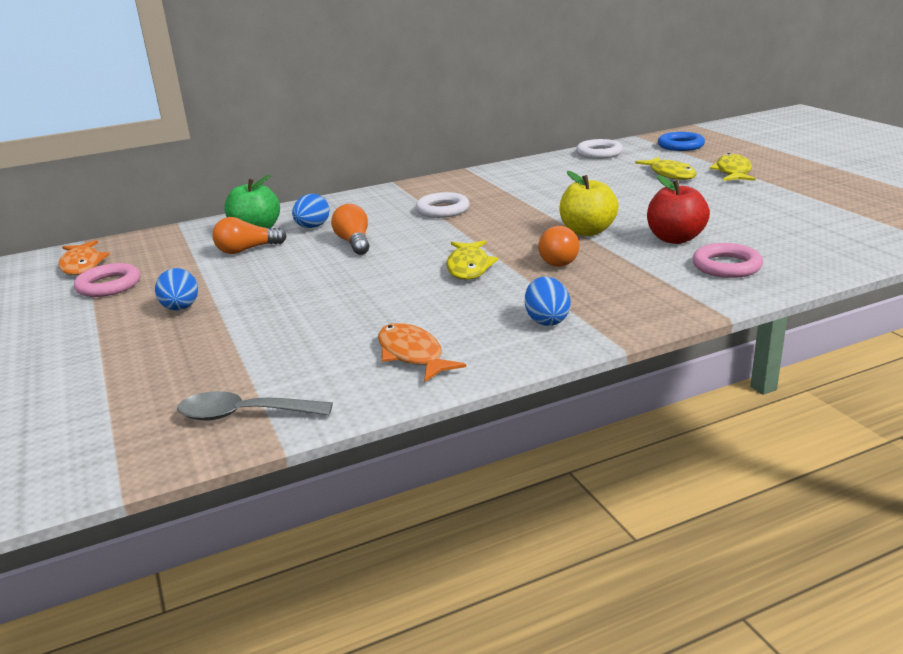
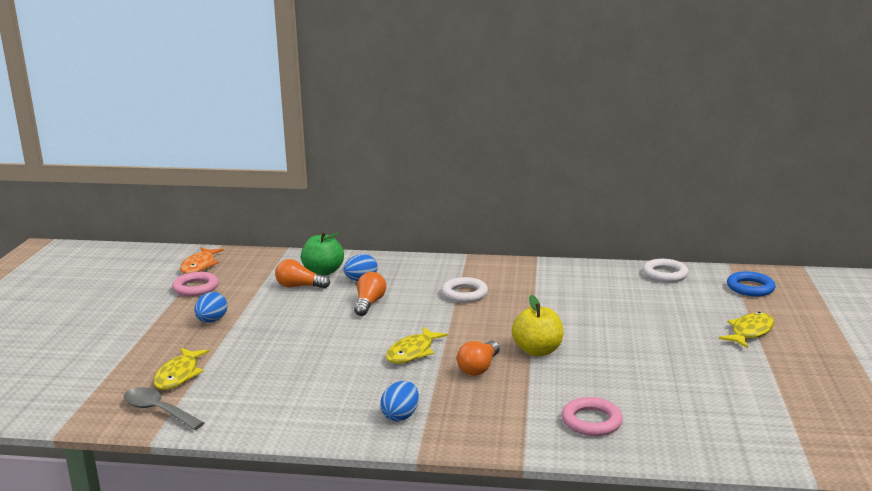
camera: 30 degrees right, 5 degrees down
(412, 354) = (289, 408): orange fish -> none
(670, 174) = (691, 316): yellow fish -> yellow fish (179, 375)
(675, 239) = (592, 382): red apple -> none

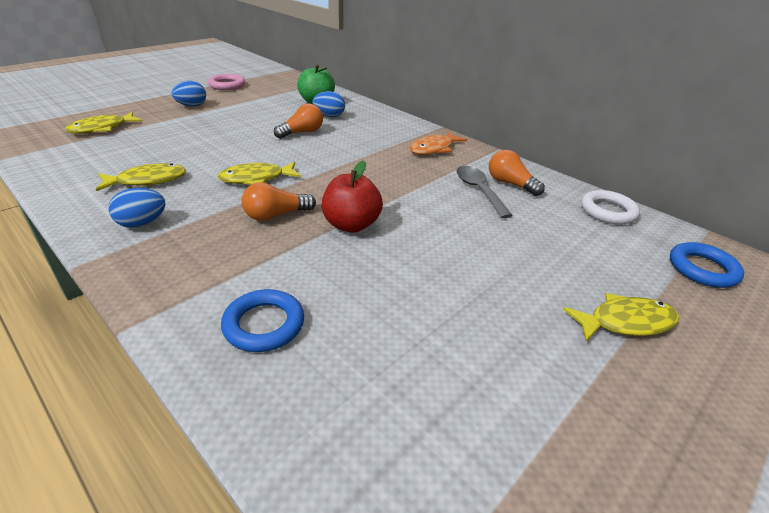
camera: 35 degrees right, 15 degrees up
(158, 410) = (42, 144): grey spoon -> grey spoon (479, 191)
(199, 266) = (256, 75): orange fish -> orange fish (434, 149)
(299, 286) = (283, 105): orange light bulb -> orange light bulb (510, 184)
(332, 391) = (147, 180): none -> yellow fish
(464, 294) = (383, 153): white ring -> none
(537, 351) = (351, 225): yellow apple -> red apple
(591, 421) = (264, 324): pink ring -> blue ring

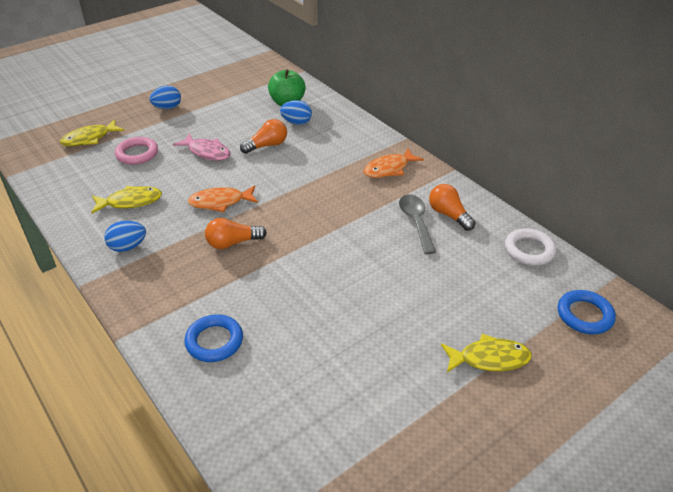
camera: 10 degrees right, 5 degrees up
(227, 85) = (202, 77): pink ring -> pink ring (137, 154)
(237, 138) = (207, 152): none -> pink fish
(256, 178) = (220, 202): yellow fish -> orange fish
(351, 225) = (293, 255): red apple -> none

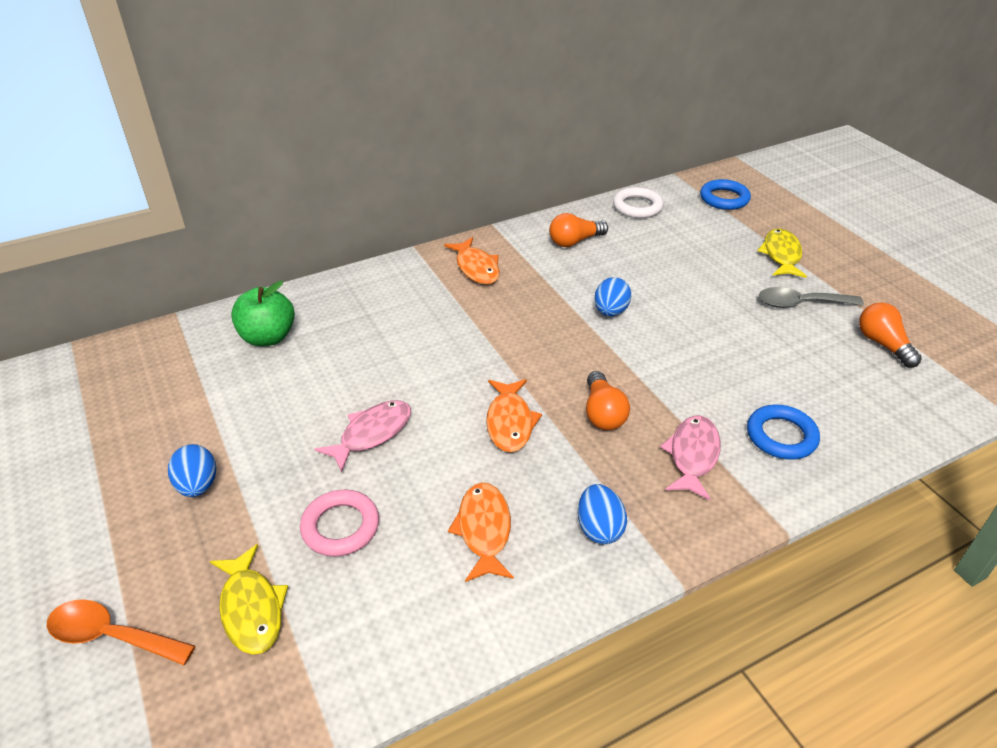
camera: 80 degrees left, 0 degrees up
(81, 108) = (112, 636): none -> orange spoon
(130, 202) = (484, 530): yellow fish -> orange fish
(191, 289) = (692, 456): none -> pink fish
(267, 145) = (380, 367): orange light bulb -> orange light bulb (883, 344)
(296, 123) = (331, 333): blue egg -> blue egg (610, 311)
(416, 222) = (583, 264): grey spoon -> grey spoon (801, 303)

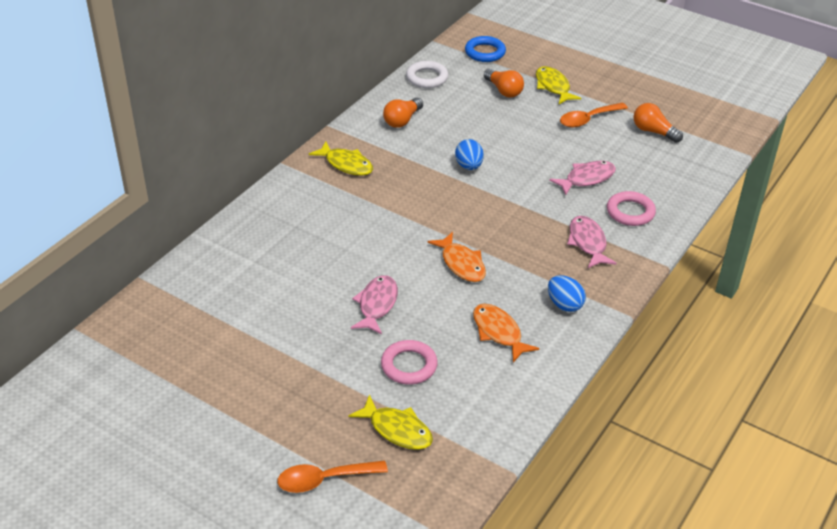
camera: 30 degrees left, 0 degrees up
(198, 485) = (289, 381): blue egg -> none
(268, 337) = (235, 269): green apple -> none
(476, 268) = (346, 164): orange fish -> yellow fish
(603, 413) = (515, 236): orange light bulb -> orange light bulb (503, 90)
(749, 373) = (587, 179): none -> pink fish
(781, 436) = (630, 212): blue ring -> pink ring
(801, 303) = (588, 119): grey spoon -> orange spoon

